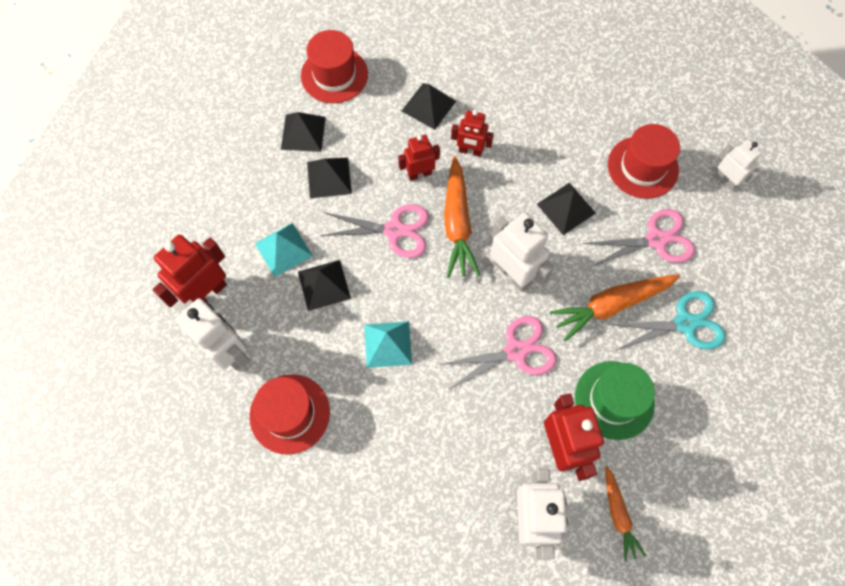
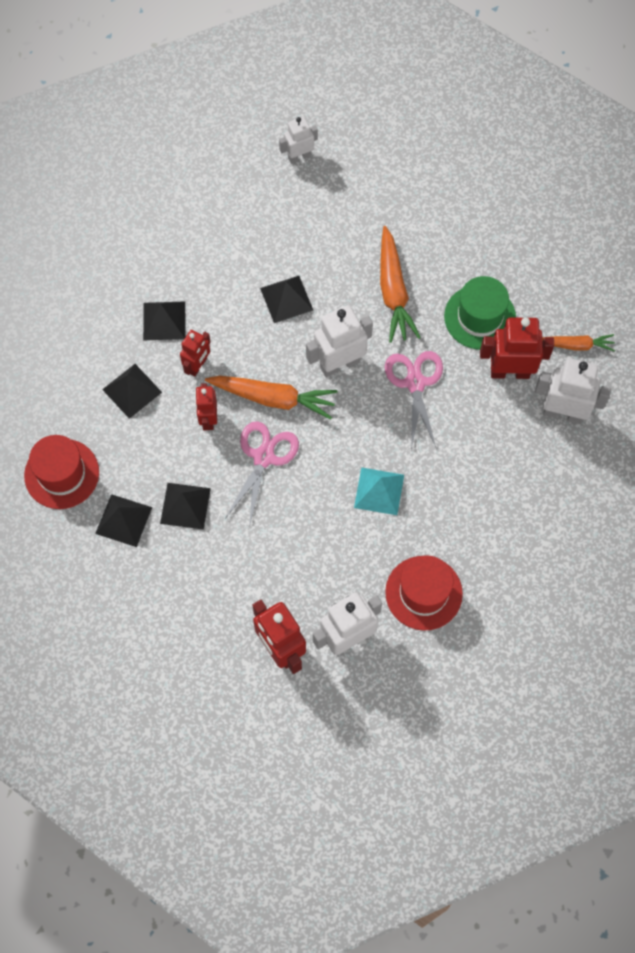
camera: 75 degrees left, 0 degrees up
(283, 249) = (253, 566): turquoise pyramid -> none
(324, 284) = (302, 535): black pyramid -> black pyramid (164, 320)
(642, 167) = (263, 220): red hat -> none
(656, 240) = (341, 234): pink scissors -> none
(685, 323) = (426, 239): turquoise scissors -> none

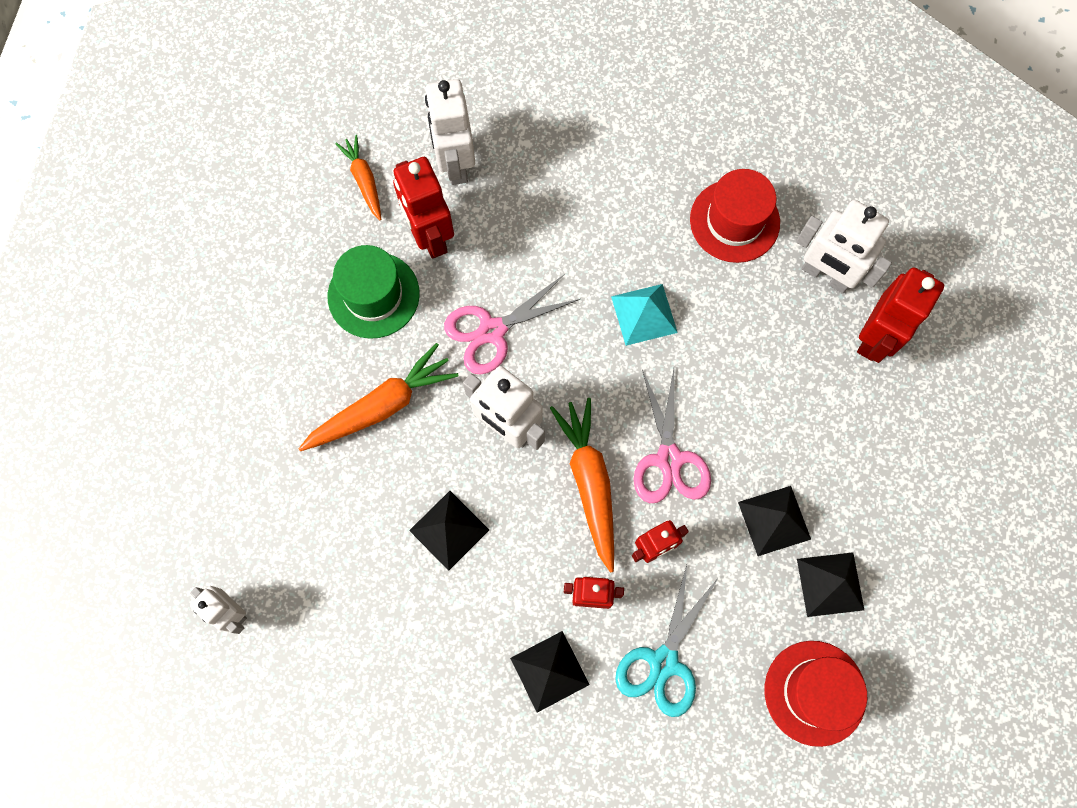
camera: 115 degrees left, 5 degrees up
(132, 390) = (664, 662): black pyramid -> turquoise scissors
(263, 457) = (669, 459): pink scissors -> pink scissors turned 90 degrees counterclockwise

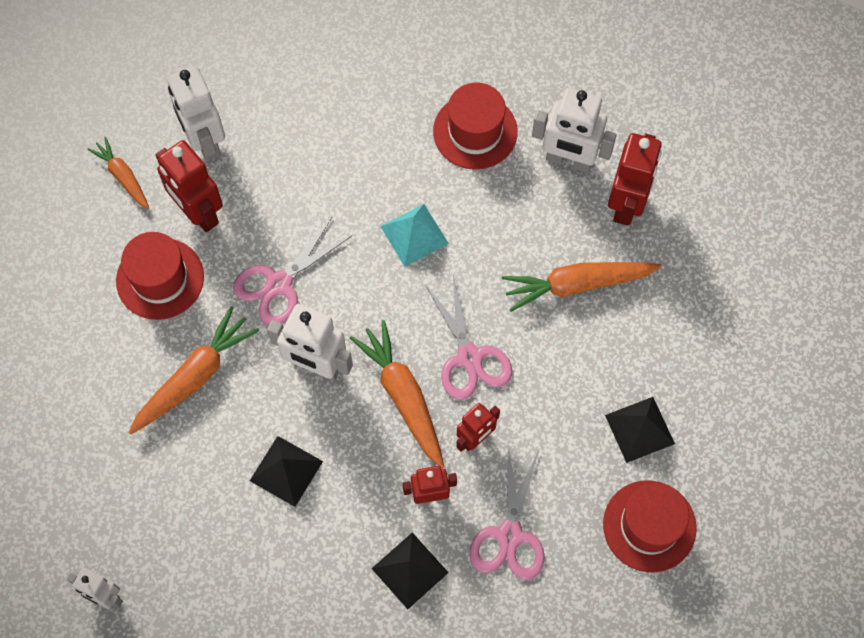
camera: 15 degrees left, 5 degrees down
(373, 295) = (160, 279): green hat -> red hat
(664, 662) = (510, 535): turquoise scissors -> pink scissors
(774, 520) = (576, 387): black pyramid -> none
(801, 410) = (577, 284): none -> orange carrot

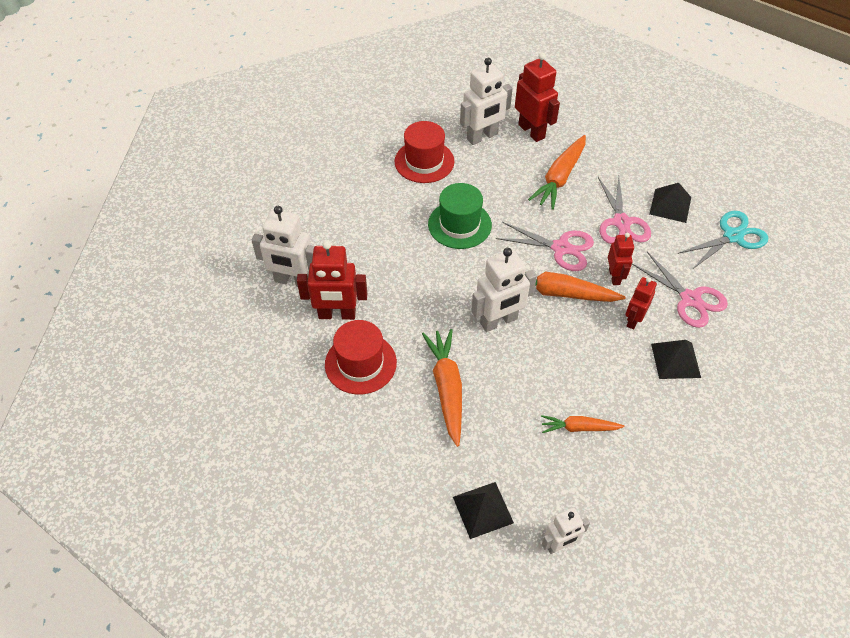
camera: 50 degrees left, 15 degrees down
(123, 176) = (269, 337): orange carrot -> orange carrot (579, 428)
(279, 284) = (427, 305): pink scissors -> pink scissors (621, 222)
(286, 471) = (556, 381): black pyramid -> black pyramid (483, 510)
(414, 234) = (459, 224): turquoise pyramid -> green hat
(649, 526) = (732, 236): red hat -> turquoise scissors

